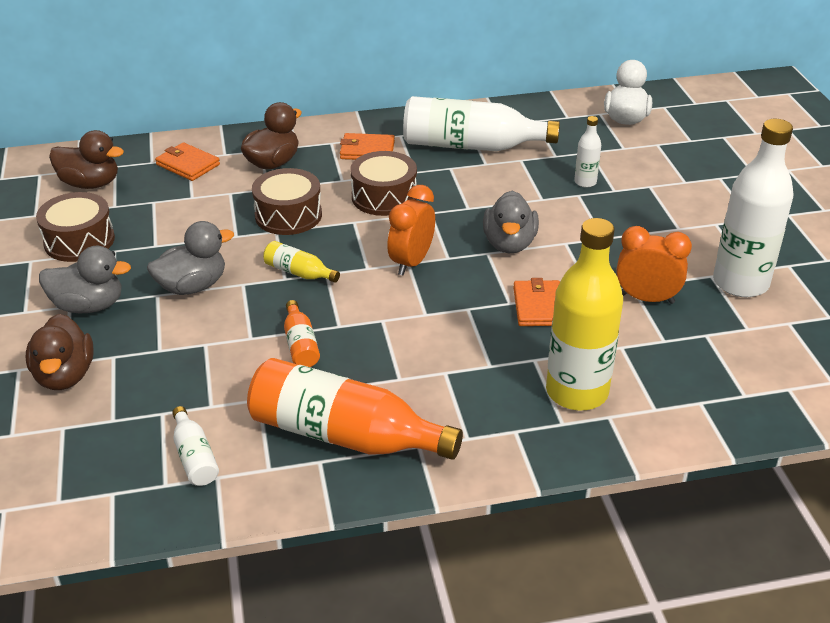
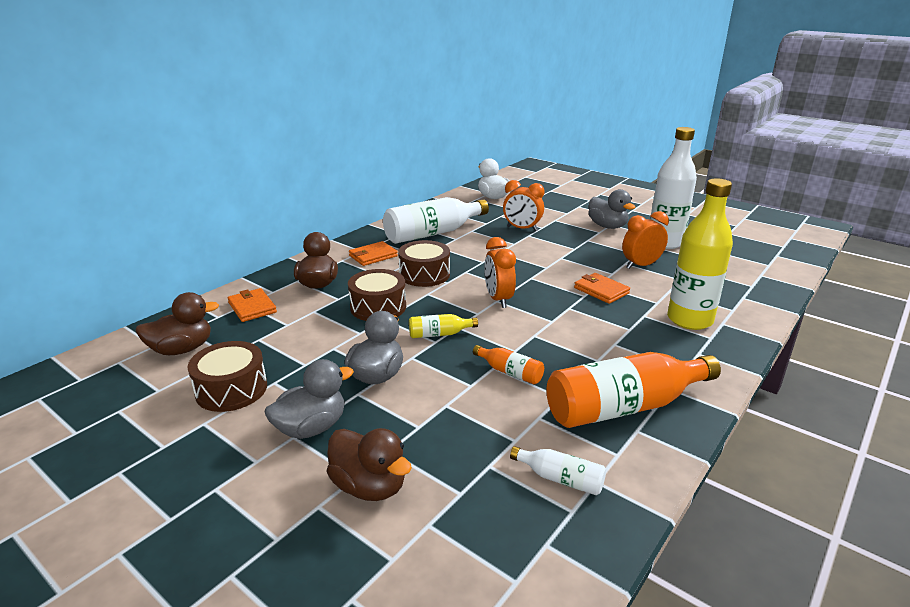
camera: 40 degrees left, 10 degrees down
(188, 165) = (252, 307): orange wallet -> orange wallet turned 60 degrees clockwise
(509, 244) = (534, 269): grey duck -> grey duck (607, 226)
(585, 182) = (522, 229): white bottle -> orange clock

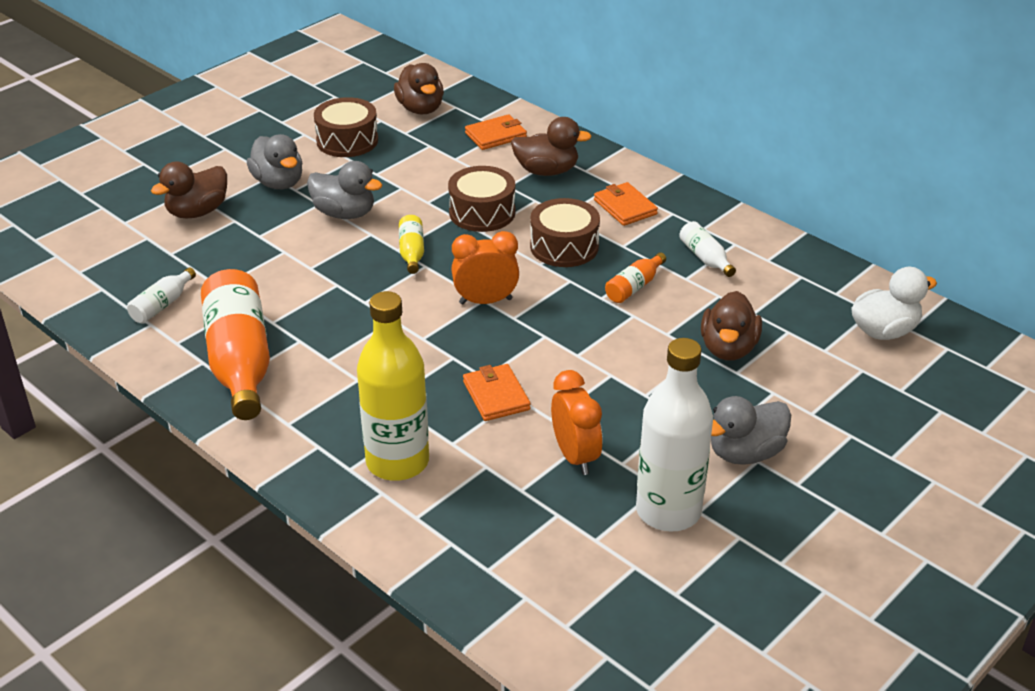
camera: 95 degrees right, 10 degrees up
(433, 233) = (705, 258): white bottle -> white bottle, size x0.46
(510, 372) = (324, 294): orange bottle -> orange bottle (634, 287)
(522, 229) = (728, 348): orange clock -> brown duck
(601, 290) = (496, 395): orange wallet -> orange wallet turned 75 degrees counterclockwise

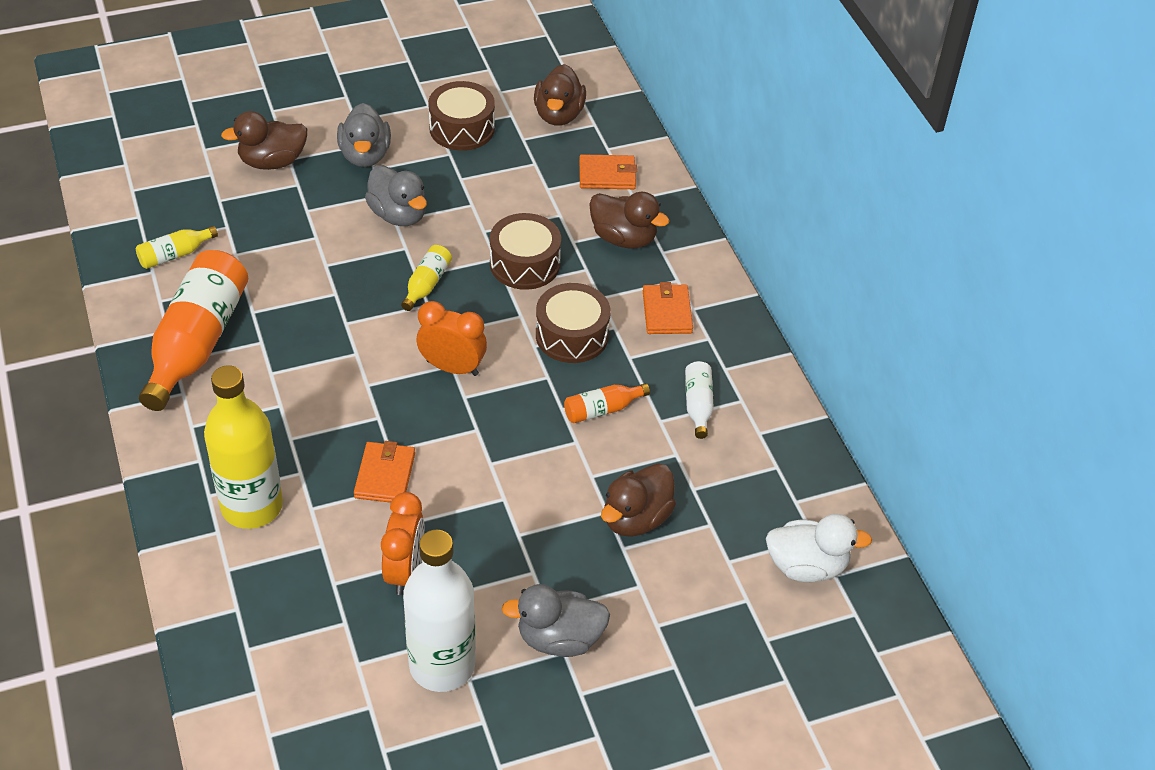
camera: 25 degrees right, 10 degrees up
(162, 305) = (175, 254): white bottle -> yellow bottle

